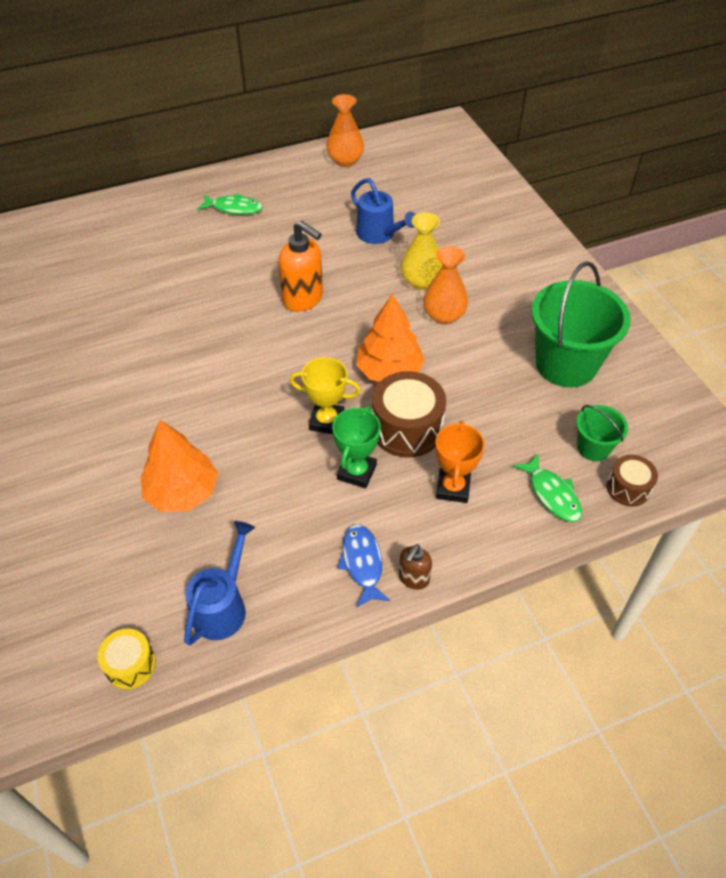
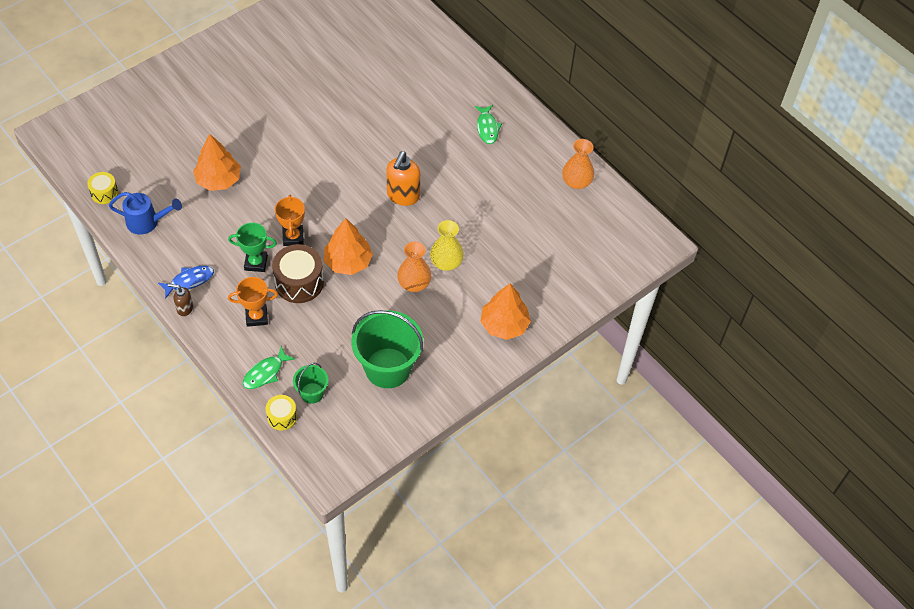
camera: 70 degrees right, 5 degrees up
(327, 421) = (293, 237): yellow trophy -> orange trophy
(379, 235) = (491, 225): blue watering can -> none
(524, 253) = (504, 325): none -> orange tree
(628, 488) = (282, 417): brown drum -> yellow drum

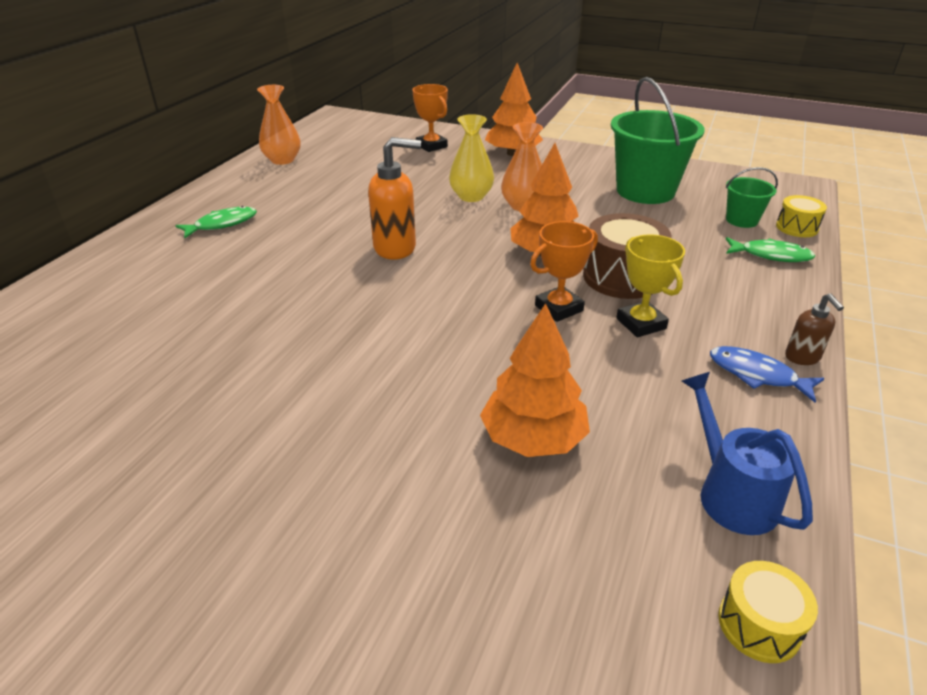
camera: 115 degrees left, 20 degrees down
(256, 263) = (641, 323): green trophy -> yellow trophy
(256, 317) = (716, 290): orange trophy -> orange trophy (431, 146)

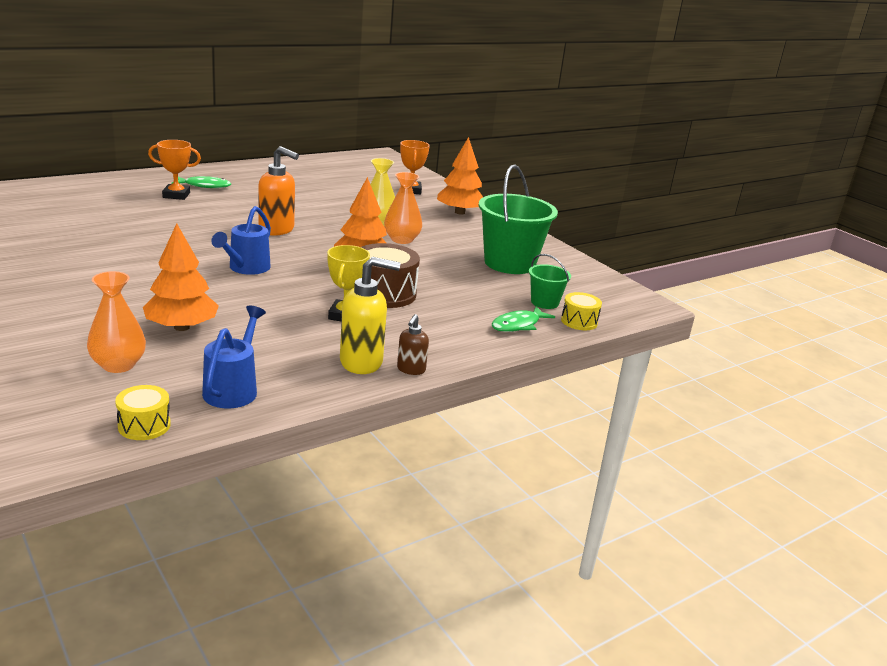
camera: 30 degrees right, 10 degrees down
(282, 160) = (299, 167): orange vase -> orange vase (118, 365)
(453, 315) = (246, 268): none -> blue watering can
(558, 308) = (312, 290): orange trophy -> orange trophy (176, 195)
(757, 375) = (362, 362): blue fish -> yellow soap dispenser
(771, 255) = (518, 325): green fish -> green fish turned 90 degrees clockwise

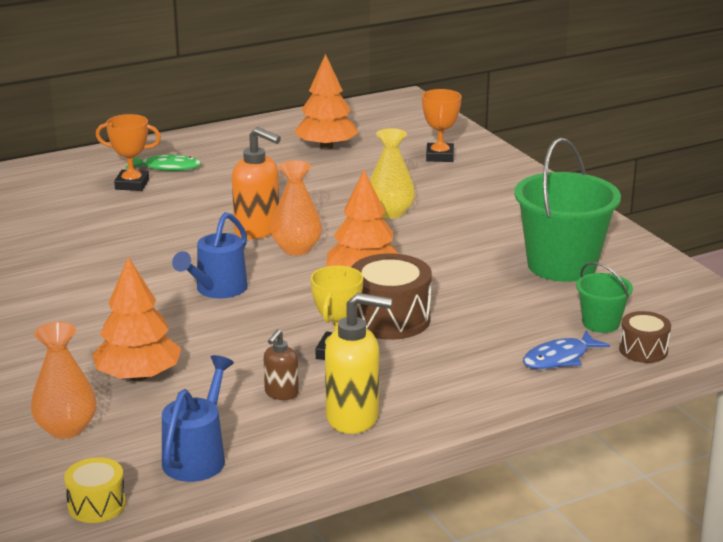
camera: 10 degrees right, 0 degrees up
(401, 239) = (420, 236): orange vase -> orange vase (296, 249)
(411, 370) = (413, 426): brown soap dispenser -> brown soap dispenser (281, 393)
(459, 212) = (503, 188): orange tree -> orange tree (326, 147)
(518, 325) = (560, 358): green fish -> blue fish
(579, 321) = (643, 350): yellow drum -> brown drum

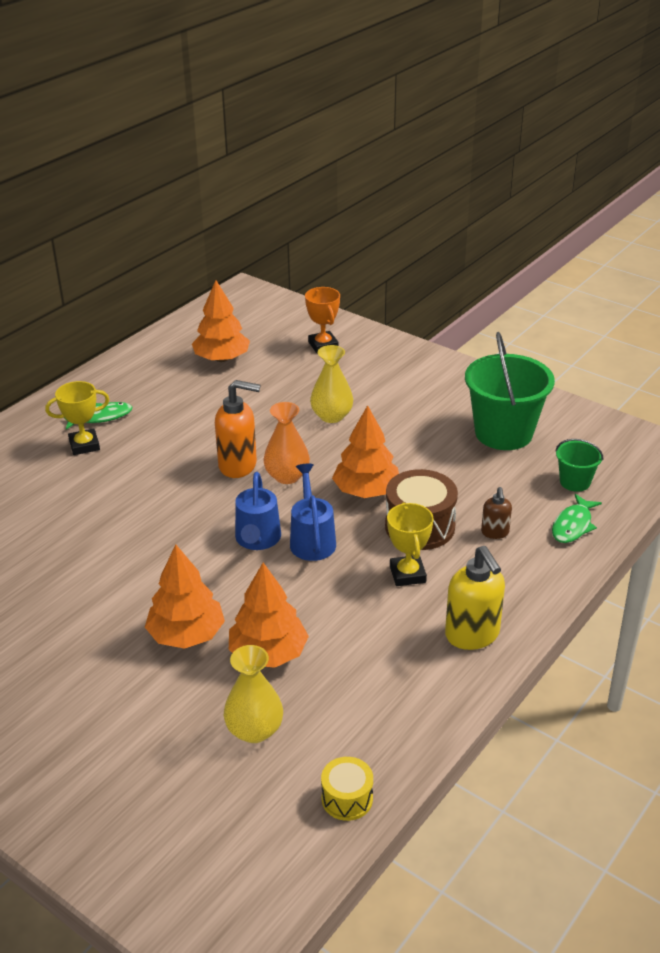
camera: 25 degrees left, 10 degrees up
(66, 428) = (254, 730): orange vase -> yellow vase
(79, 342) = (186, 634): none -> orange tree
(132, 184) = (84, 445): orange trophy -> yellow trophy
(198, 456) = (386, 718): blue watering can -> blue watering can (311, 539)
(281, 393) = (398, 631): brown soap dispenser -> brown soap dispenser (495, 533)
(353, 417) = (472, 635): yellow soap dispenser -> yellow soap dispenser turned 90 degrees clockwise
(560, 358) = (573, 525): blue fish -> green fish
(643, 350) = (623, 498): brown drum -> none

